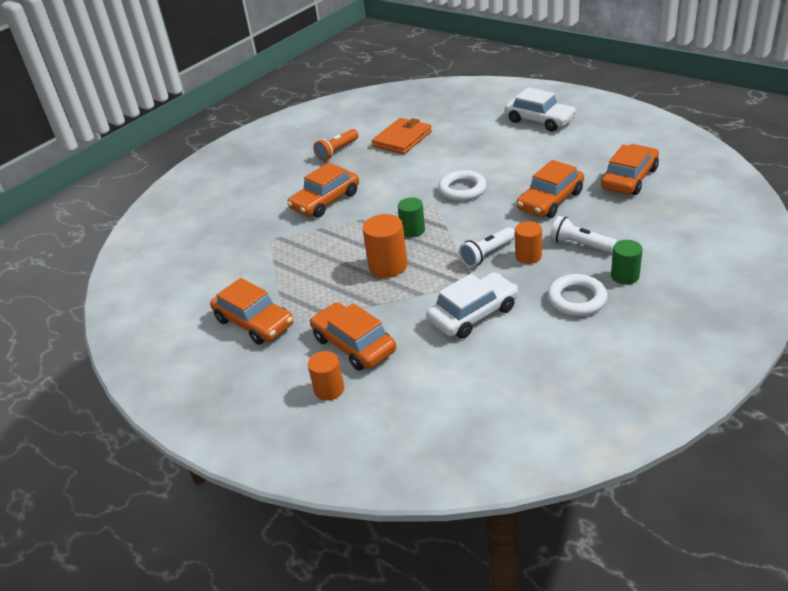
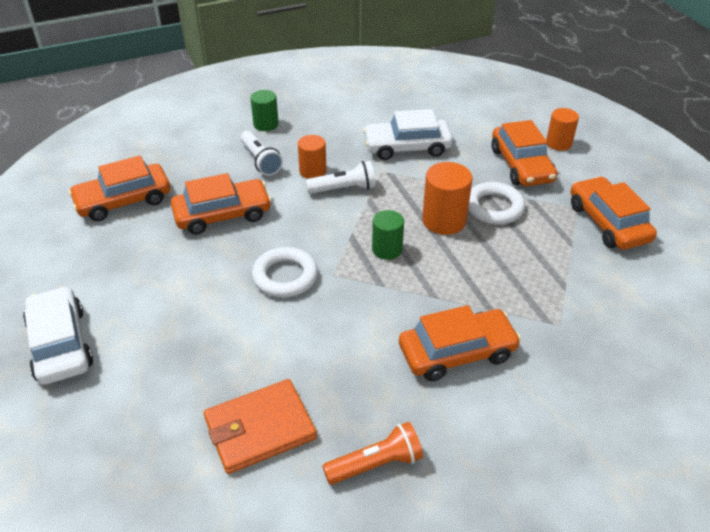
camera: 155 degrees left, 5 degrees up
(576, 299) = (321, 125): white ring -> white ring (494, 207)

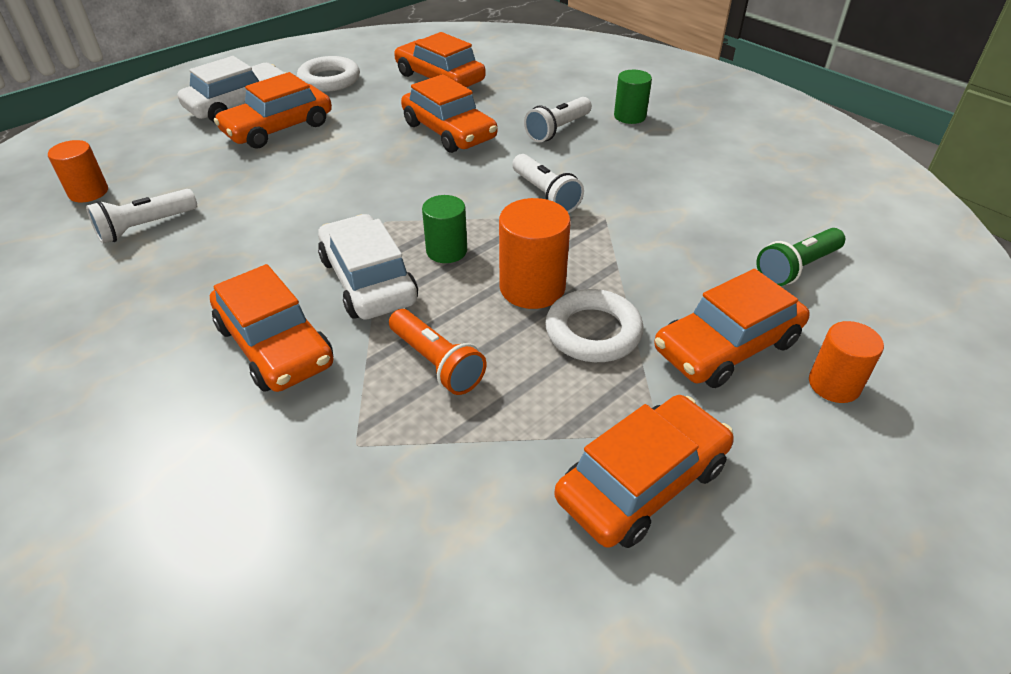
camera: 70 degrees right, 0 degrees up
(136, 319) = (278, 128): none -> orange car
(260, 428) = (145, 227): orange wallet -> white flashlight
(285, 276) = (367, 191): white ring -> white ring (329, 80)
(313, 171) = (564, 166): orange cylinder -> orange cylinder (88, 192)
(376, 464) = (96, 312): orange flashlight -> orange flashlight (437, 363)
(407, 147) = (675, 225): white car -> white car (368, 280)
(467, 120) = (797, 268): none -> green flashlight

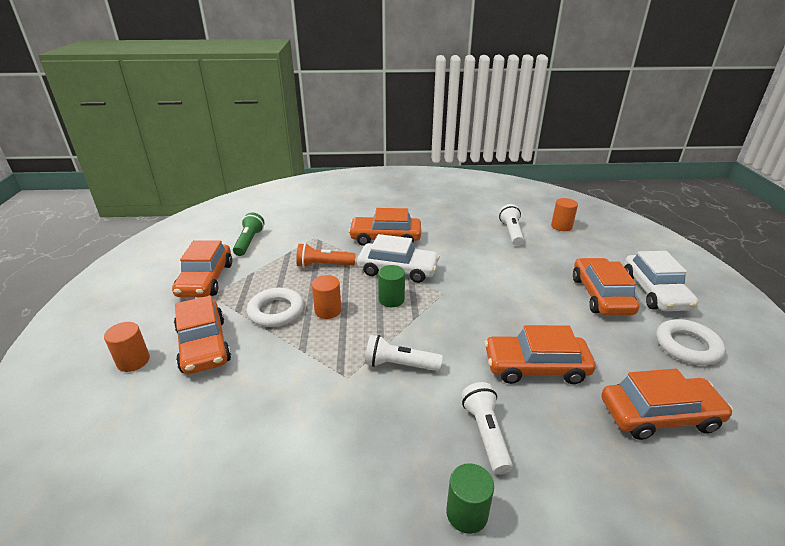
camera: 130 degrees right, 10 degrees down
(532, 288) = (328, 310): orange cylinder -> orange cylinder, size x0.66
(726, 346) = (203, 345): orange car -> orange car turned 150 degrees clockwise
(797, 268) = (184, 427): green flashlight -> green flashlight (249, 242)

